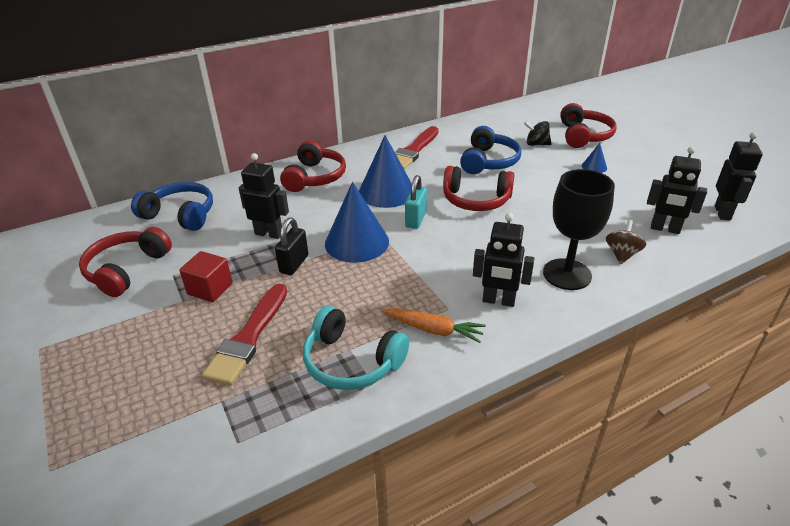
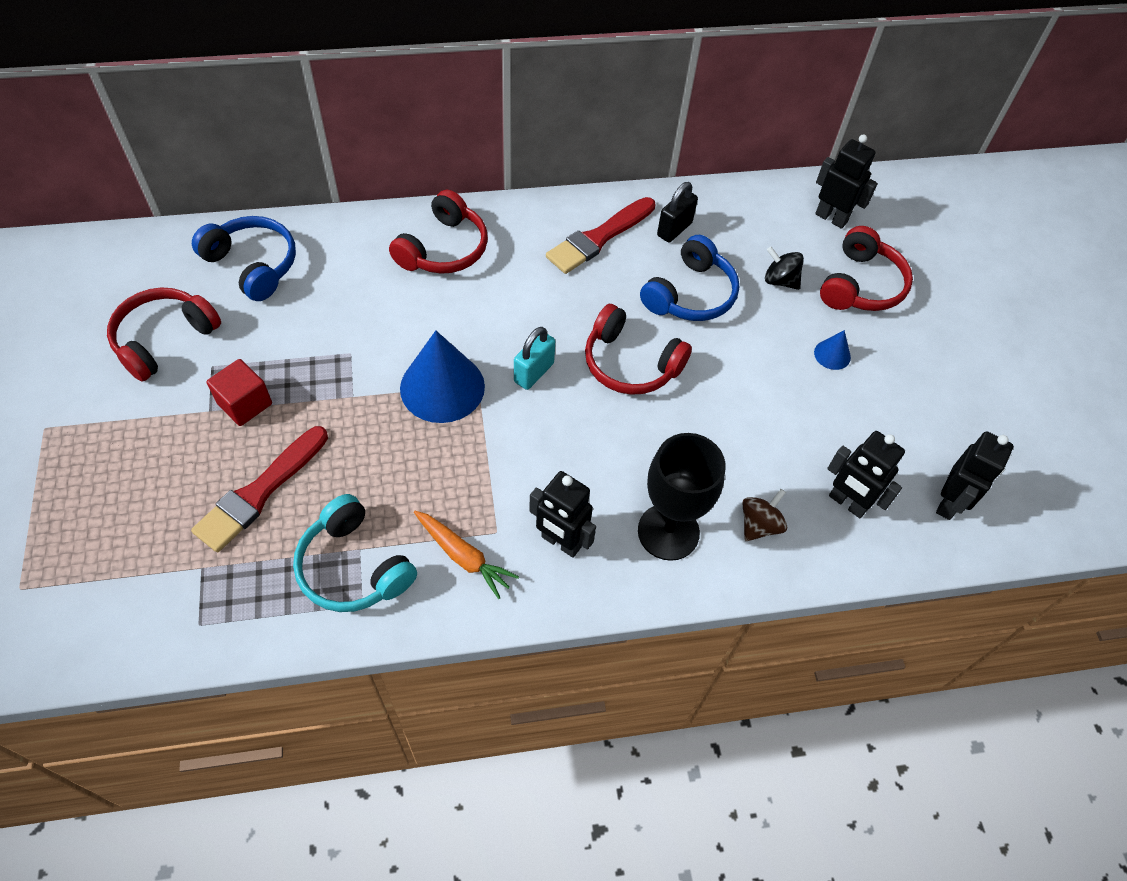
camera: 15 degrees right, 20 degrees up
(269, 233) = (345, 335): black robot -> black robot (831, 218)
(294, 264) = (353, 397): black padlock -> black padlock (674, 229)
(386, 192) = (522, 308): blue cone -> none

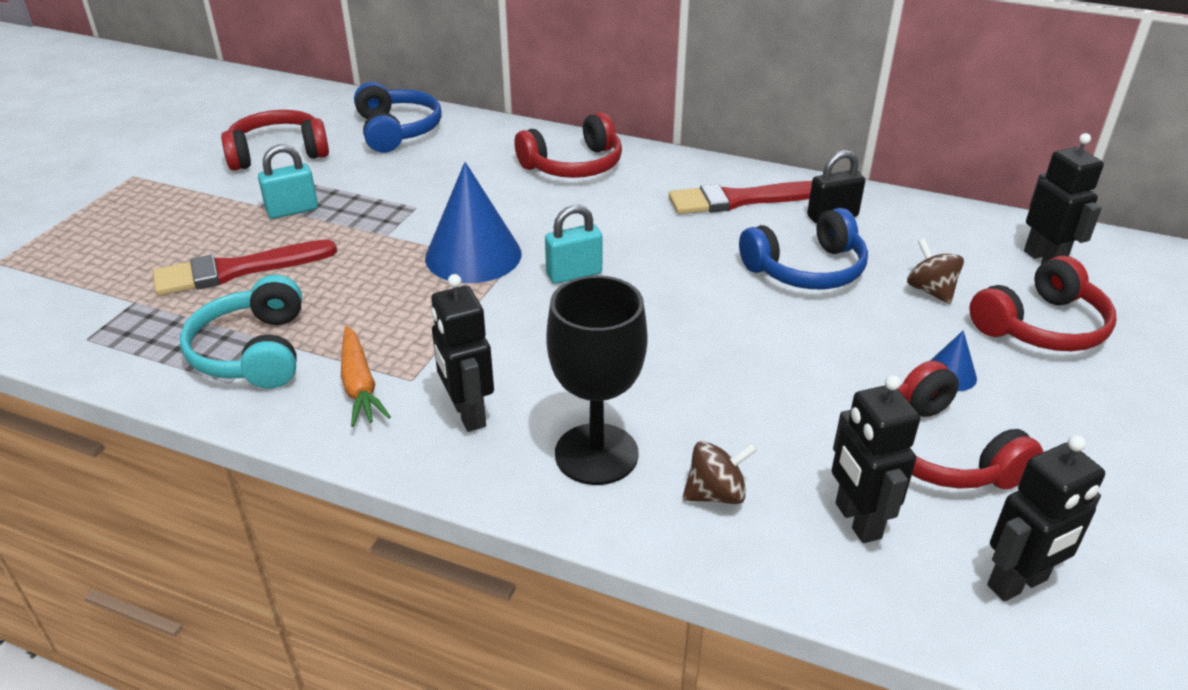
camera: 35 degrees right, 20 degrees down
(245, 404) = (292, 210): red cube -> turquoise padlock
(630, 363) = (685, 301): red headphones -> red headphones (941, 451)
(780, 280) = (930, 291): black spinning top -> brown spinning top

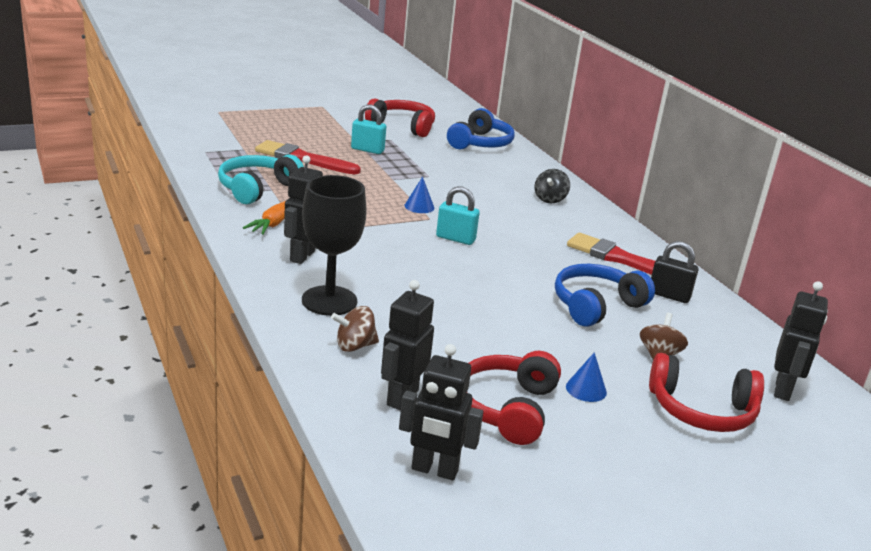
camera: 40 degrees right, 10 degrees down
(473, 255) = (419, 206): blue cone -> blue cone, size x0.45
(573, 165) = (550, 199): red headphones -> black spinning top
(716, 493) = (354, 346): brown spinning top -> brown spinning top turned 135 degrees clockwise
(806, 269) = (596, 305): blue headphones -> blue headphones turned 120 degrees clockwise

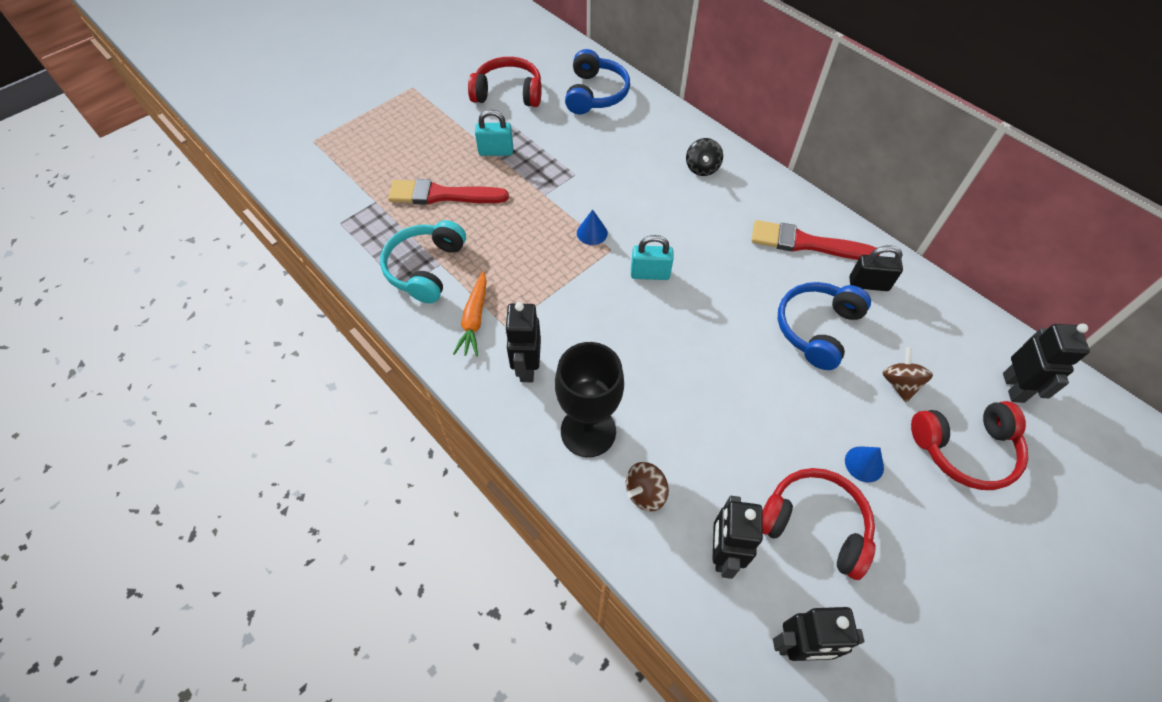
camera: 15 degrees left, 30 degrees up
(507, 408) = (814, 524): red headphones -> red headphones turned 120 degrees clockwise

